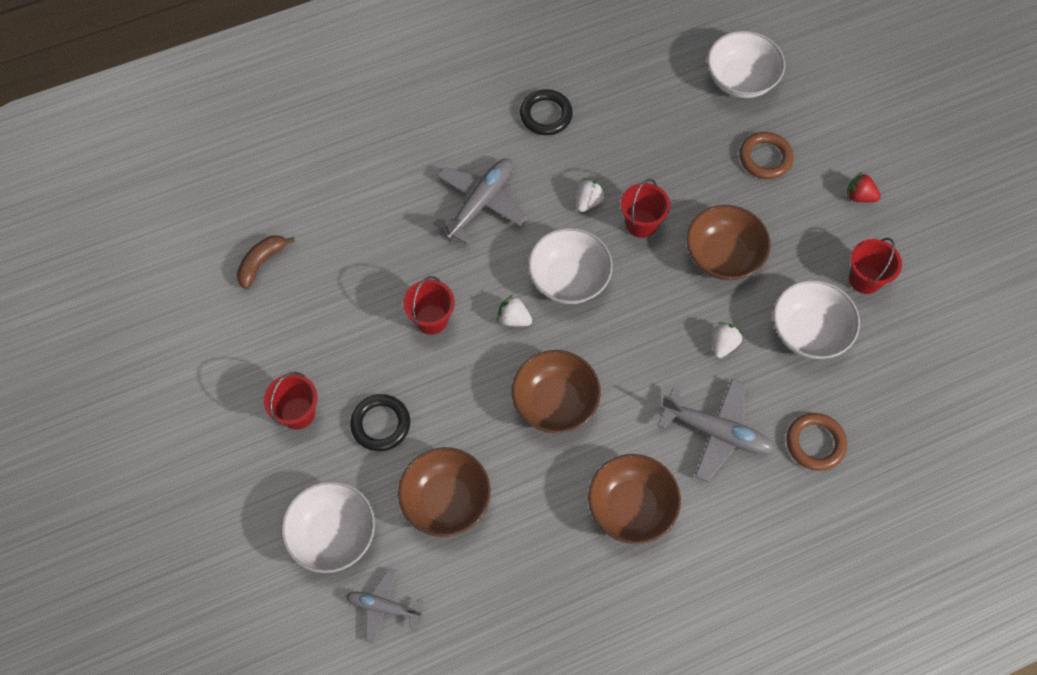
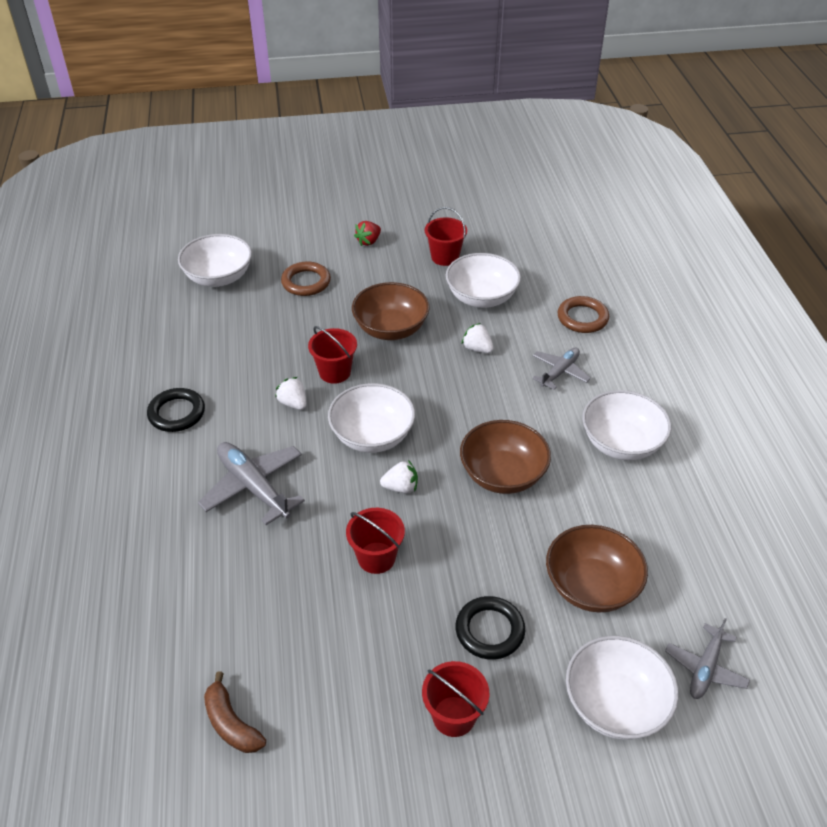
camera: 75 degrees left, 20 degrees down
(514, 319) = (401, 487): white strawberry -> white strawberry turned 135 degrees counterclockwise
(631, 507) = (621, 443): brown bowl -> white bowl
(716, 432) = (559, 372): grey plane -> grey plane, size x0.63

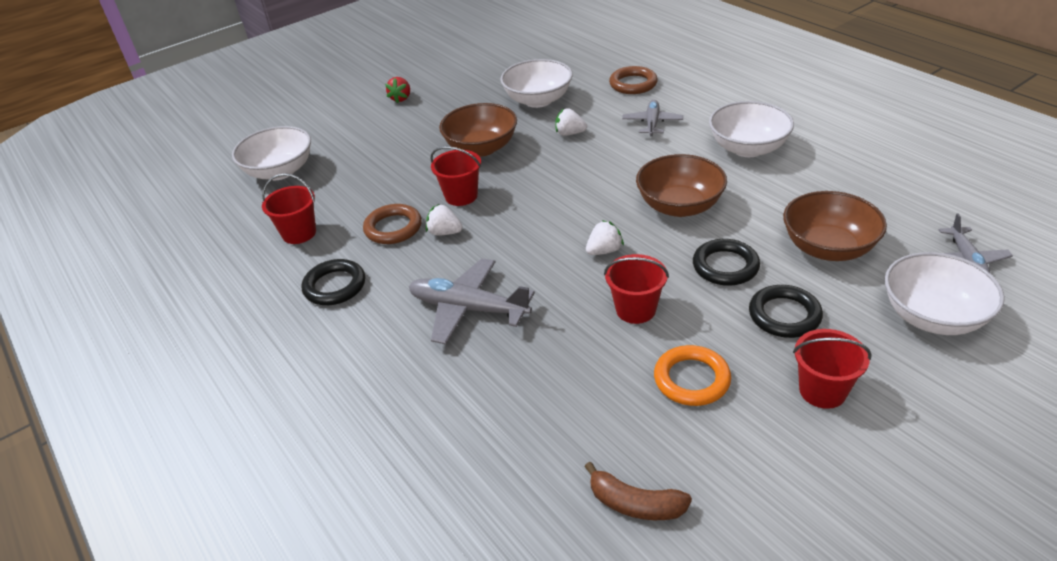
camera: 25 degrees left, 5 degrees down
(306, 282) = (370, 145): brown ring -> brown ring (393, 228)
(362, 646) = (691, 379): none -> orange ring
(372, 436) = (541, 226): white bowl -> none
(445, 257) = (479, 86): red bucket -> red bucket (299, 233)
(485, 556) = (725, 266): none -> black ring

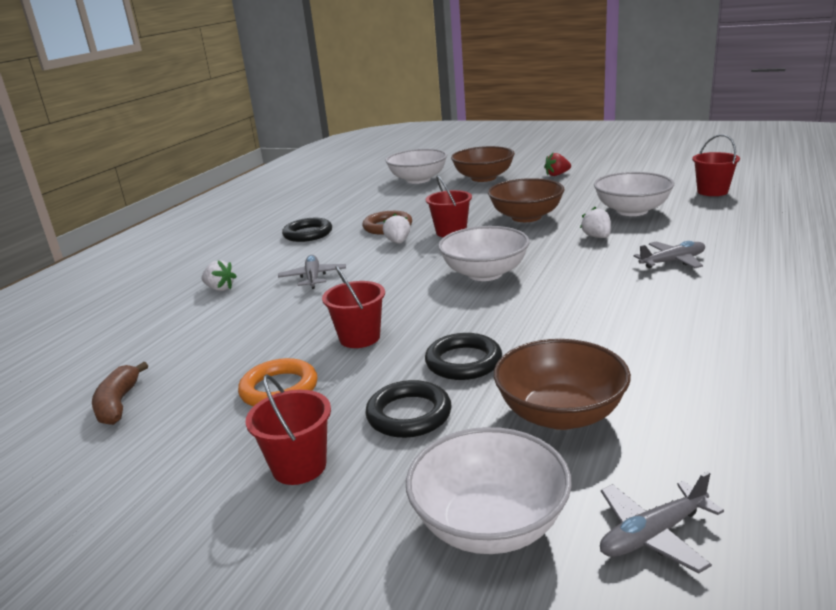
camera: 60 degrees right, 15 degrees down
(299, 233) = (355, 207): red bucket -> red bucket (712, 191)
(468, 309) = (313, 277): grey plane -> grey plane, size x0.63
(604, 251) = (432, 301): white strawberry -> white strawberry (220, 288)
(633, 84) = (732, 234): brown ring -> none
(679, 206) = (541, 313): brown bowl -> brown bowl (483, 178)
(748, 148) = (703, 318): white bowl -> white bowl (485, 273)

